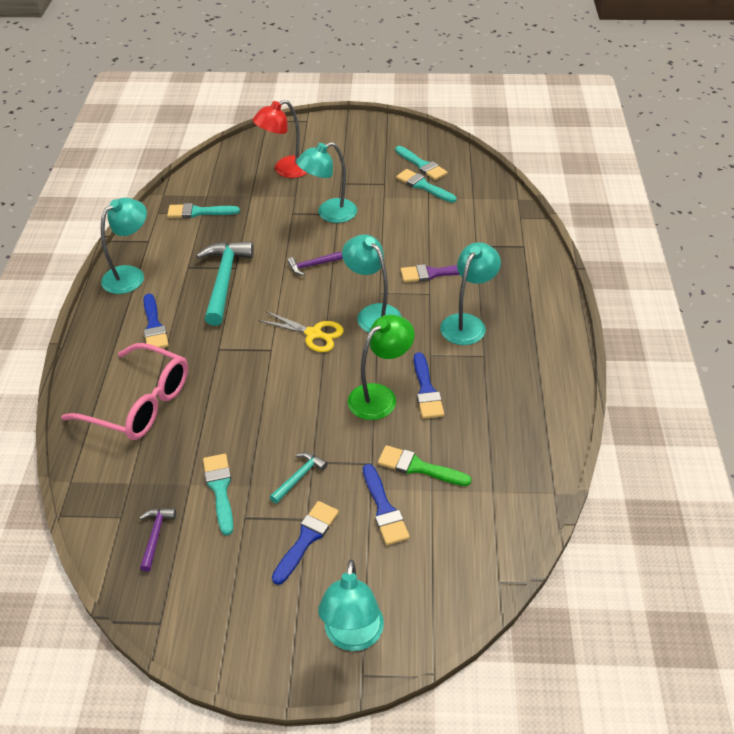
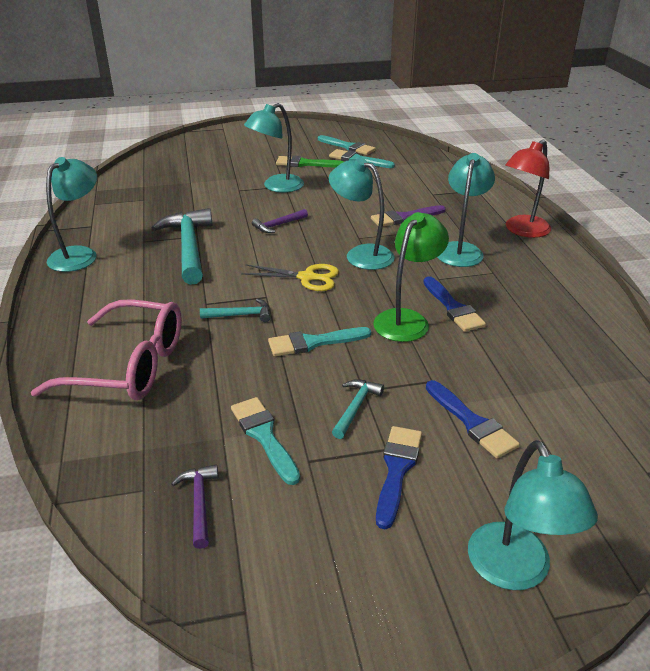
camera: 15 degrees left, 10 degrees down
(154, 326) = (122, 293): blue brush -> none
(198, 212) = (139, 199): turquoise brush -> turquoise brush (313, 342)
(243, 367) = (241, 315): none -> turquoise hammer
(285, 170) = (217, 161): red lamp -> red lamp (522, 231)
(418, 467) = (486, 376): green brush -> green brush (305, 164)

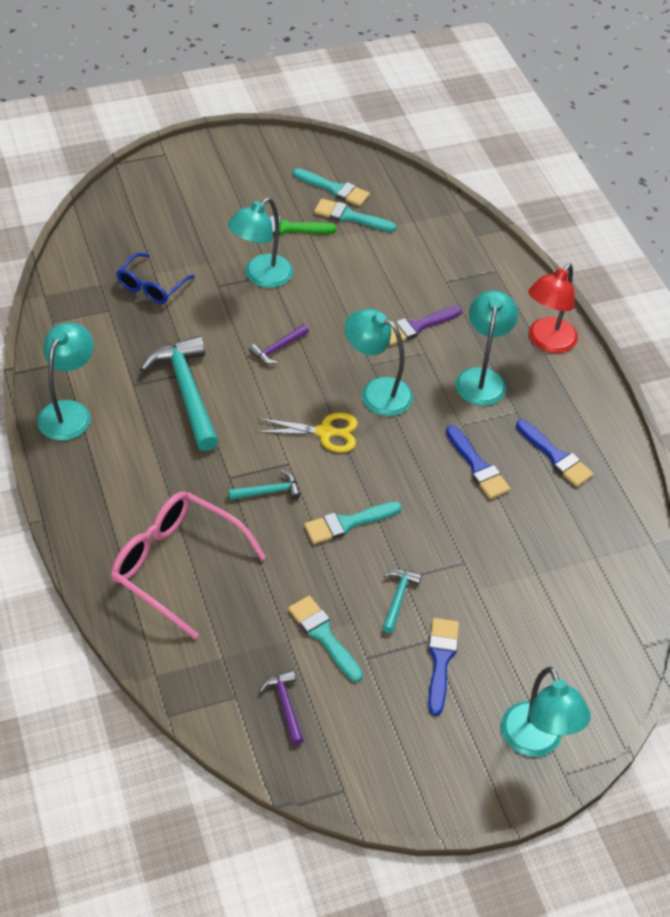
camera: 10 degrees left, 15 degrees up
(128, 366) = (177, 566): pink glasses -> pink glasses turned 150 degrees counterclockwise
(185, 188) = (152, 286): none -> blue glasses
(407, 319) = (433, 486): green lamp -> none
(472, 422) = (500, 606): blue brush -> blue brush (556, 456)

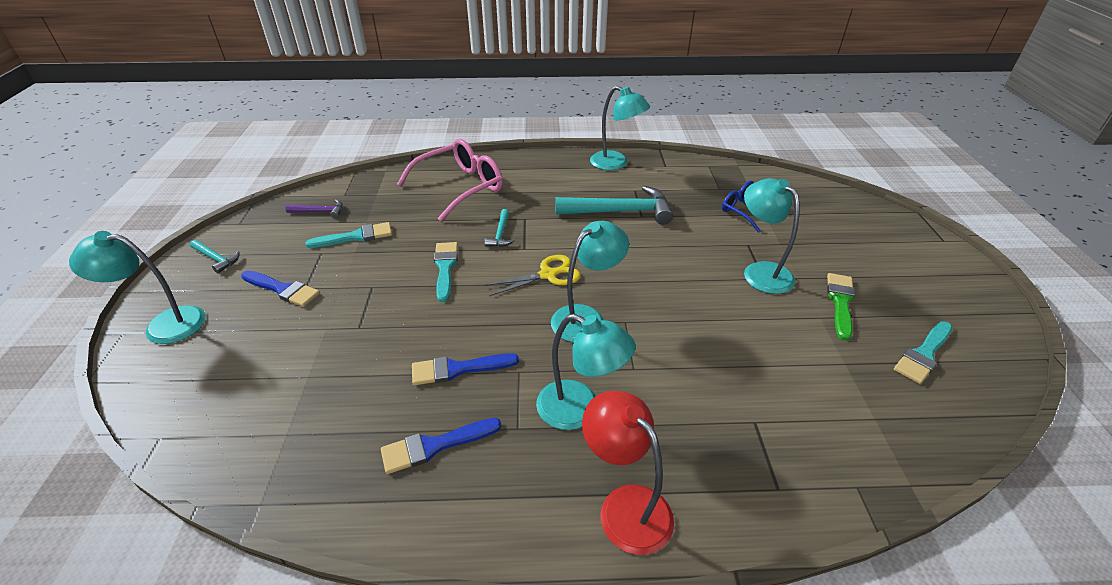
camera: 110 degrees right, 10 degrees down
(277, 348) = (660, 265): purple hammer -> none
(325, 432) = (548, 275): yellow scissors -> yellow scissors turned 135 degrees counterclockwise
(350, 217) = (871, 357): turquoise brush -> none
(398, 598) = (355, 279): turquoise hammer -> turquoise hammer (216, 259)
(417, 326) = (675, 372): purple brush -> none

